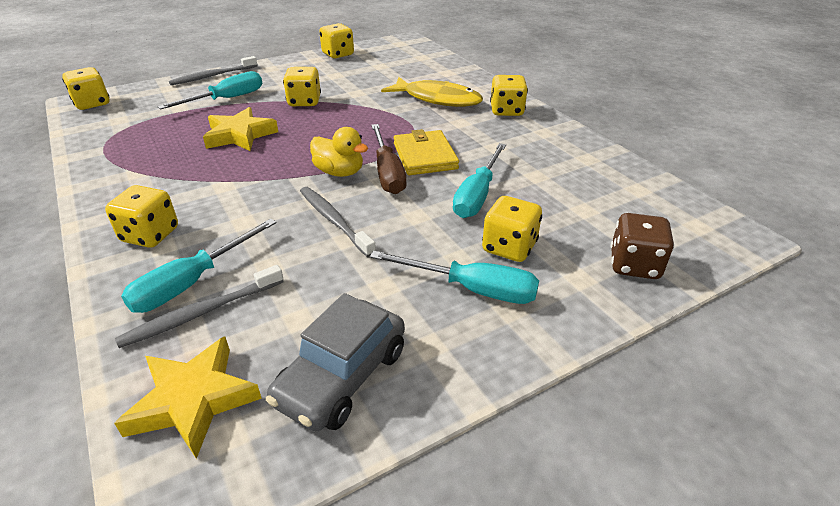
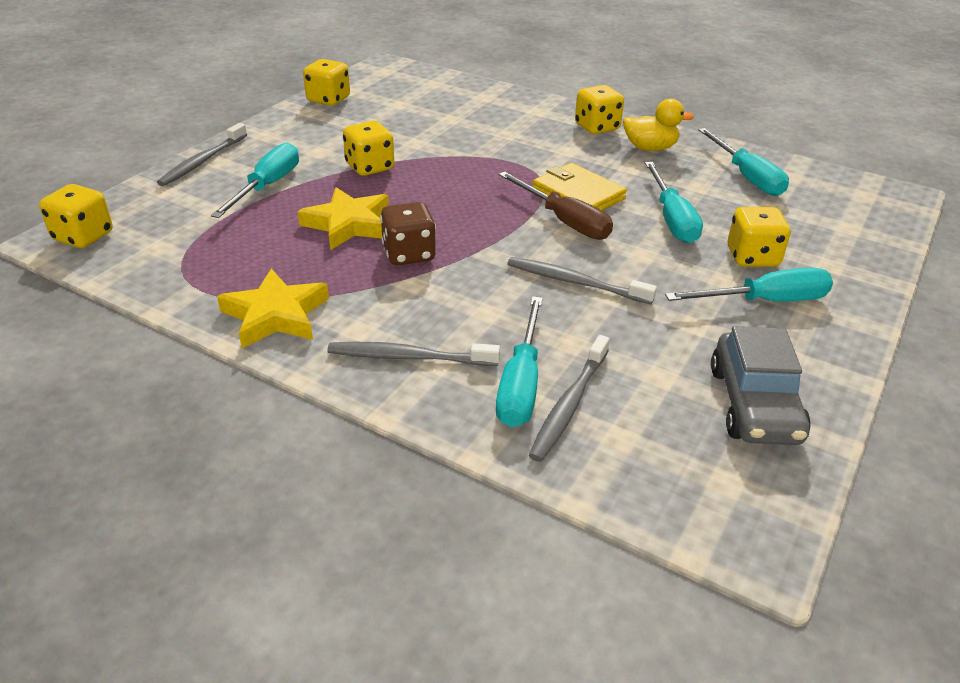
camera: 30 degrees left, 0 degrees up
(150, 235) = (408, 357): yellow dice -> grey toothbrush
(193, 400) = (664, 471): yellow star -> yellow star (276, 315)
(339, 172) = (516, 234): yellow duck -> yellow duck (650, 148)
(437, 99) = (513, 130): yellow fish -> none
(592, 179) = (746, 177): none -> turquoise screwdriver
(634, 265) = (856, 241): brown dice -> brown dice (409, 254)

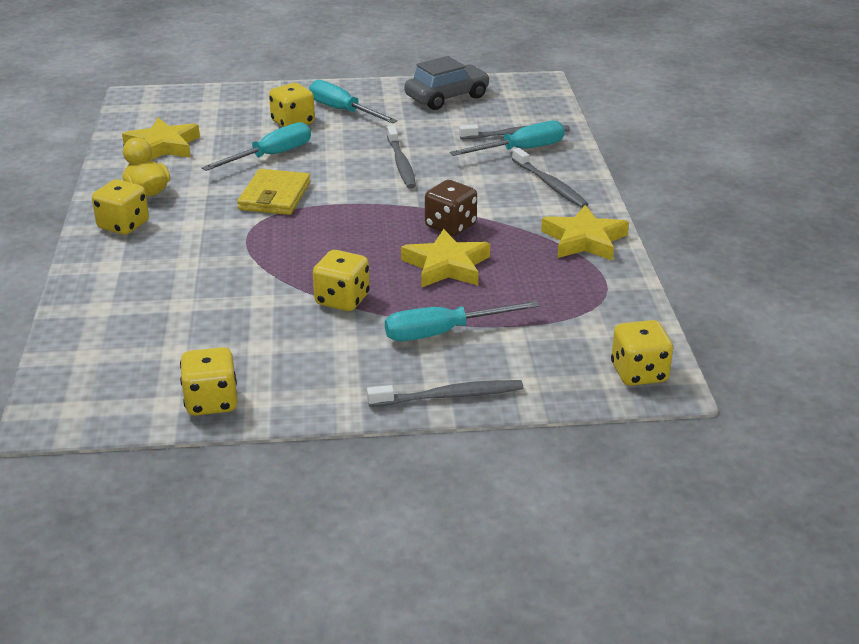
camera: 125 degrees left, 5 degrees down
(564, 221) = (325, 189): brown screwdriver -> none
(746, 177) = (163, 146): turquoise screwdriver -> yellow star

